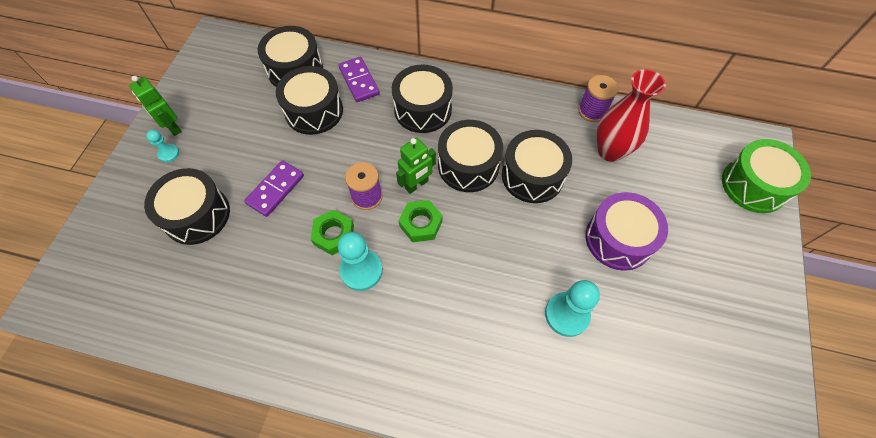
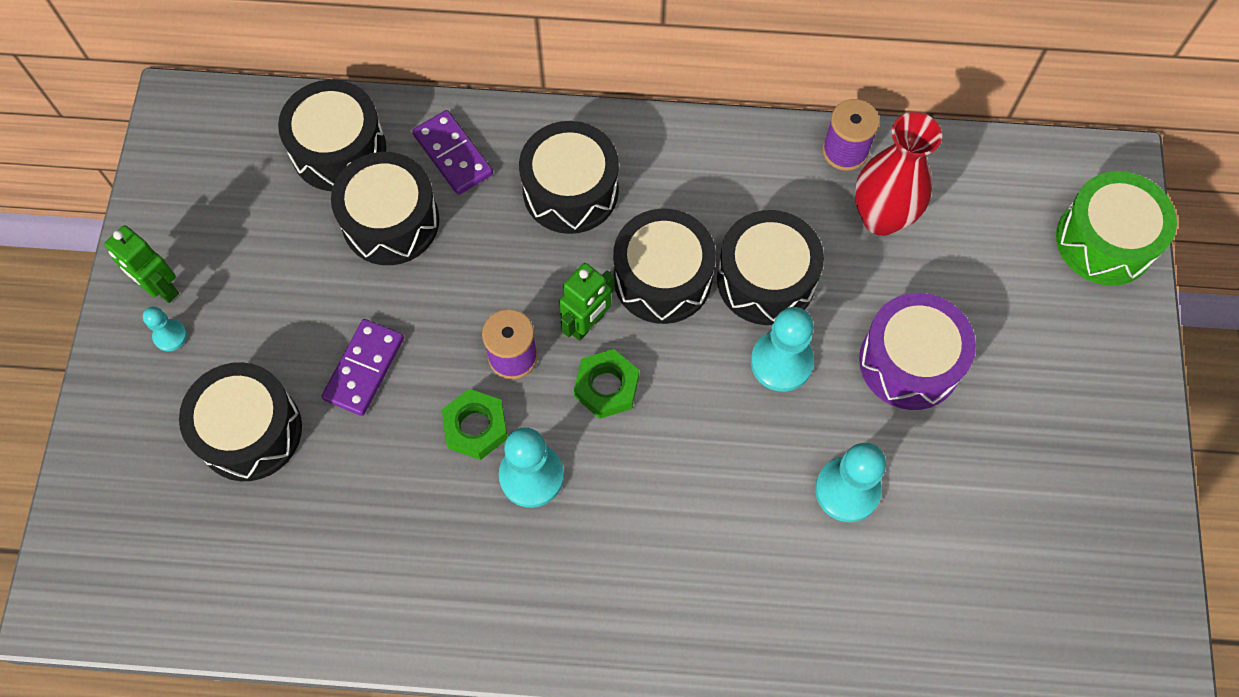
camera: 10 degrees left, 5 degrees up
(534, 226) = (781, 362): none -> turquoise pawn

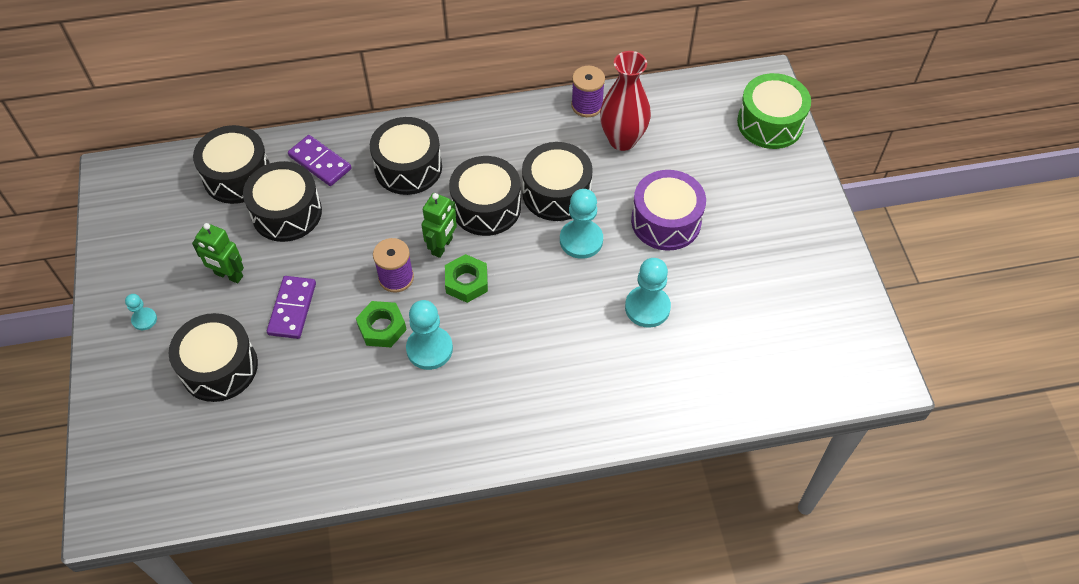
camera: 15 degrees left, 10 degrees down
(161, 288) = (129, 290): green robot -> green robot (228, 275)

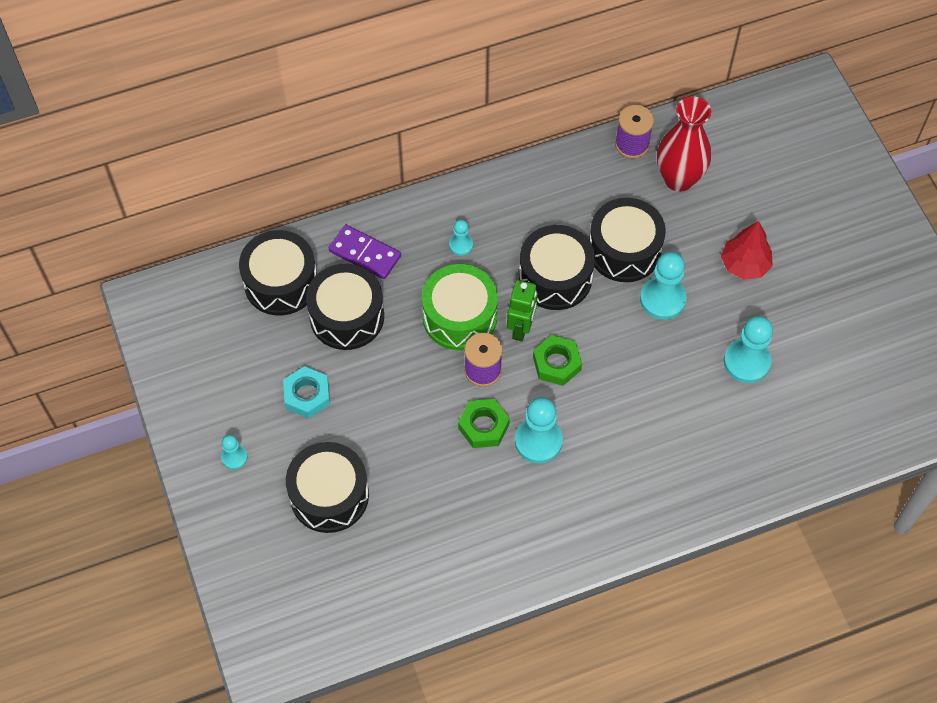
camera: 10 degrees left, 5 degrees up
(228, 275) = (307, 395): green robot -> turquoise nut
(292, 309) = (385, 421): purple domino -> none
(408, 167) = (461, 245): black drum -> turquoise pawn
(666, 221) = (744, 265): purple drum -> red tree
(770, 123) = (828, 136): green drum -> green drum (459, 317)

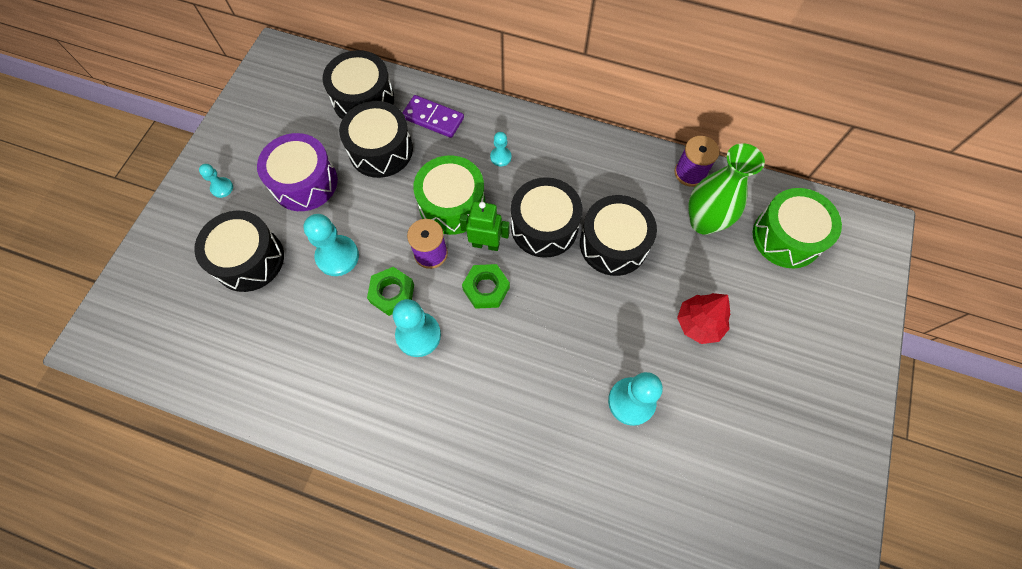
camera: 40 degrees right, 5 degrees up
(307, 395) = (304, 182): turquoise nut -> purple drum
(365, 253) = (433, 118): purple domino -> purple domino turned 45 degrees counterclockwise
(521, 328) = (486, 244): green robot -> green robot turned 135 degrees counterclockwise
(662, 299) = (609, 301): turquoise pawn -> turquoise pawn (337, 256)
(678, 179) = (703, 222): red vase -> green vase
(751, 145) = (786, 237): none -> green drum

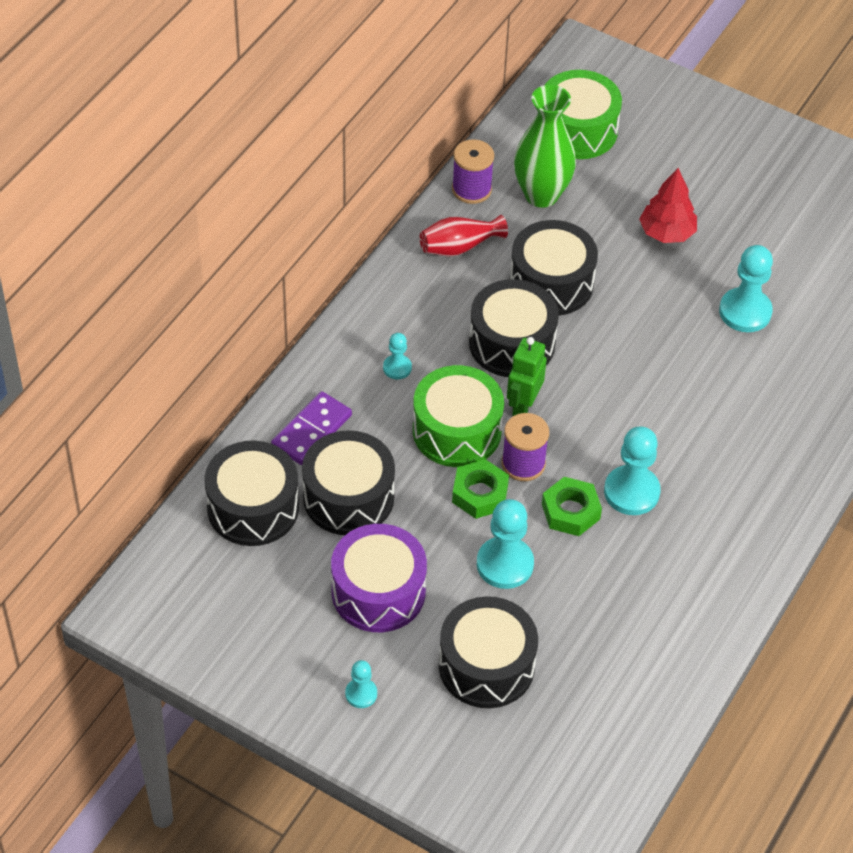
camera: 80 degrees left, 15 degrees down
(486, 288) = (584, 416): green nut -> green nut (480, 494)
(628, 175) = (459, 247): none -> red vase

